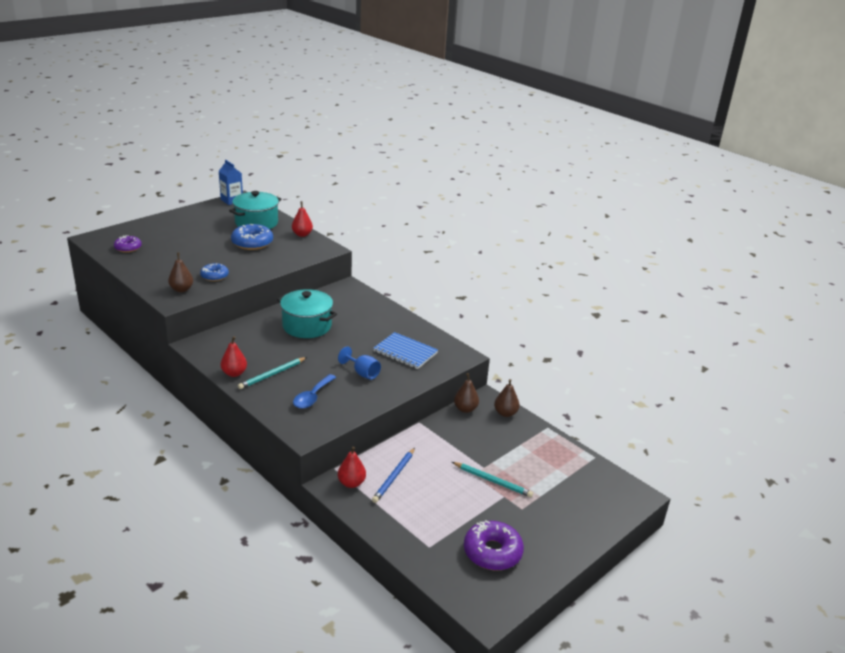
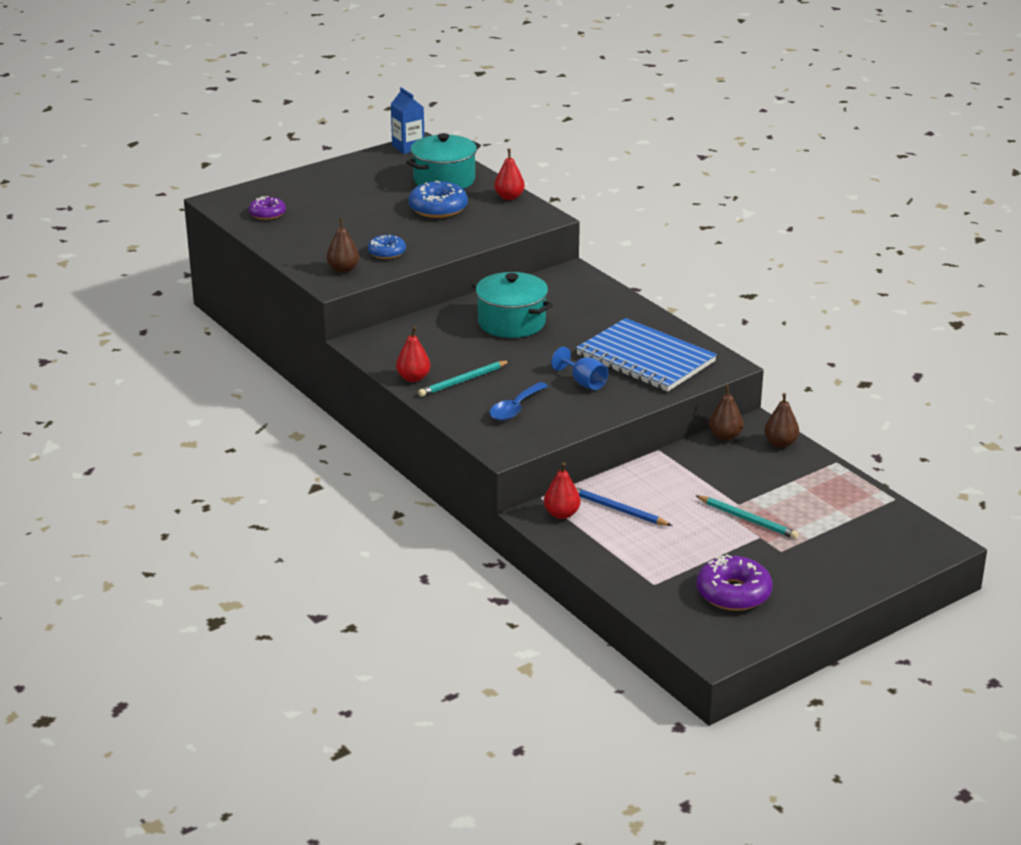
camera: 10 degrees right, 0 degrees up
(394, 477) = (617, 509): blue pencil -> blue pencil turned 90 degrees clockwise
(405, 352) = (645, 358): blue notebook -> blue notebook, size x1.56

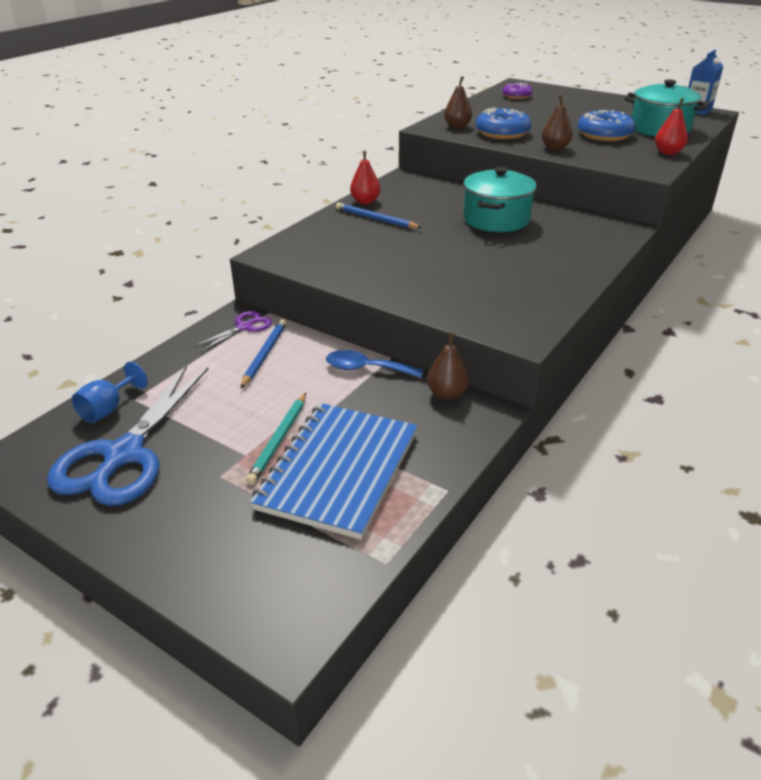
camera: 70 degrees right, 5 degrees up
(387, 252) = (502, 133): blue donut -> blue donut, size x1.62
(463, 381) = (375, 219): turquoise pencil -> blue pencil
(515, 408) = (344, 246): blue spoon -> blue spoon (366, 369)
(561, 514) = (244, 327): red pear -> purple scissors
(584, 382) = (416, 267): blue goblet -> blue goblet (108, 409)
(645, 358) = (491, 289): blue notebook -> blue notebook (338, 470)
(733, 593) = (124, 455): purple donut -> blue scissors
(780, 443) = (460, 436): brown pear -> brown pear (555, 148)

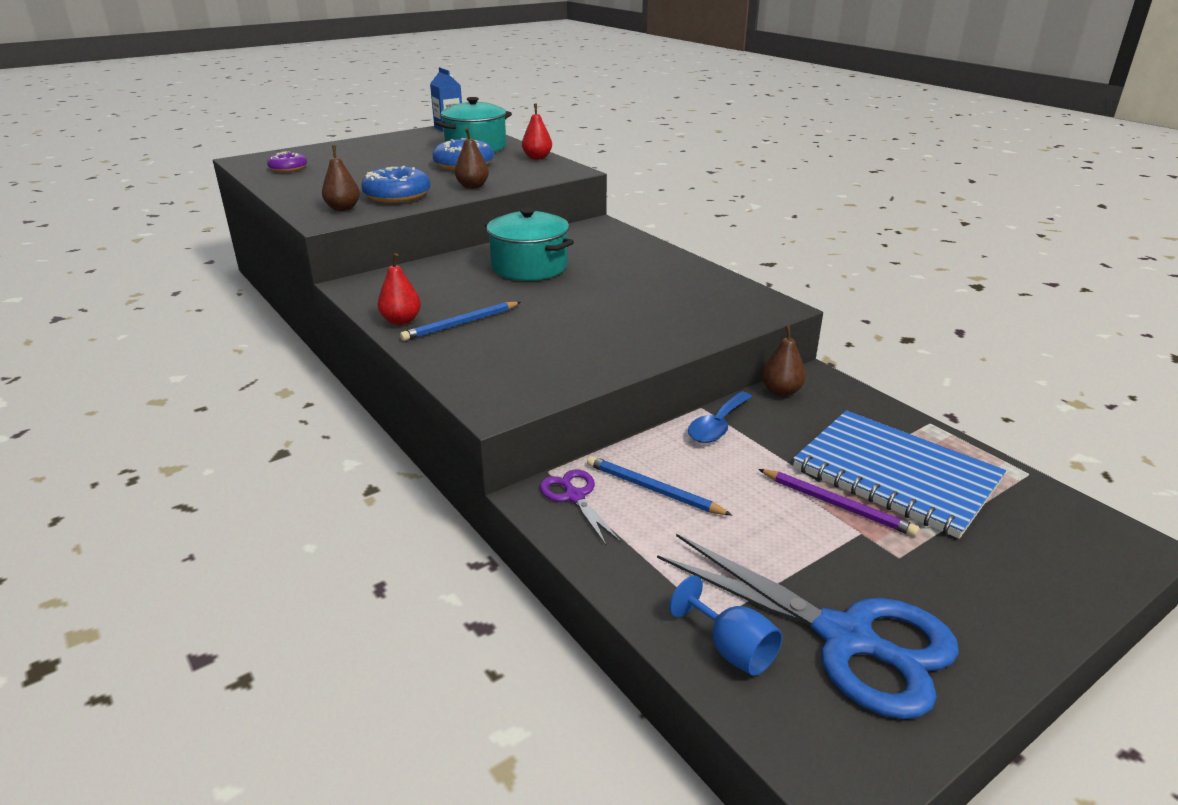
camera: 70 degrees left, 5 degrees down
(279, 440) = (837, 505): turquoise pencil -> purple pencil

